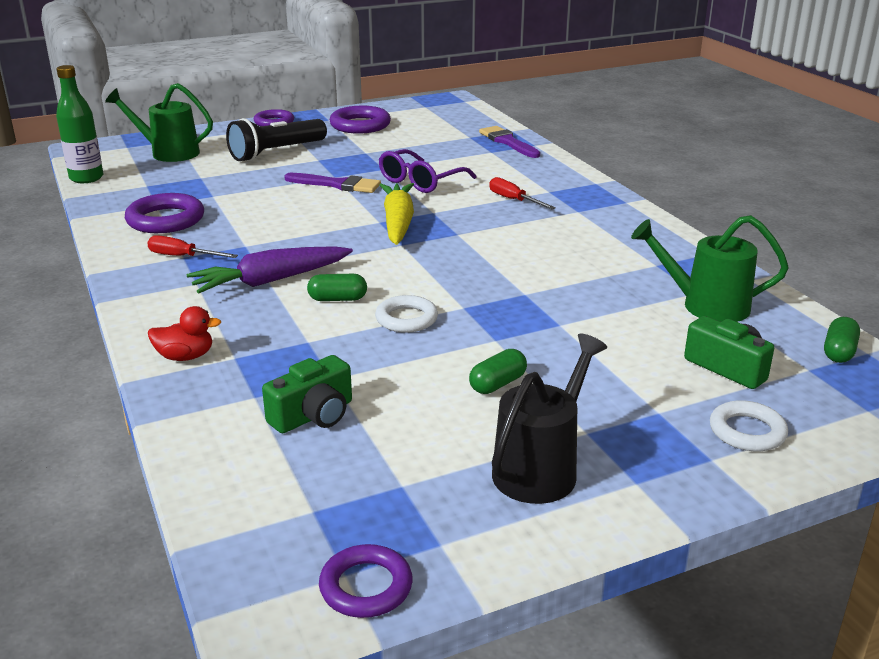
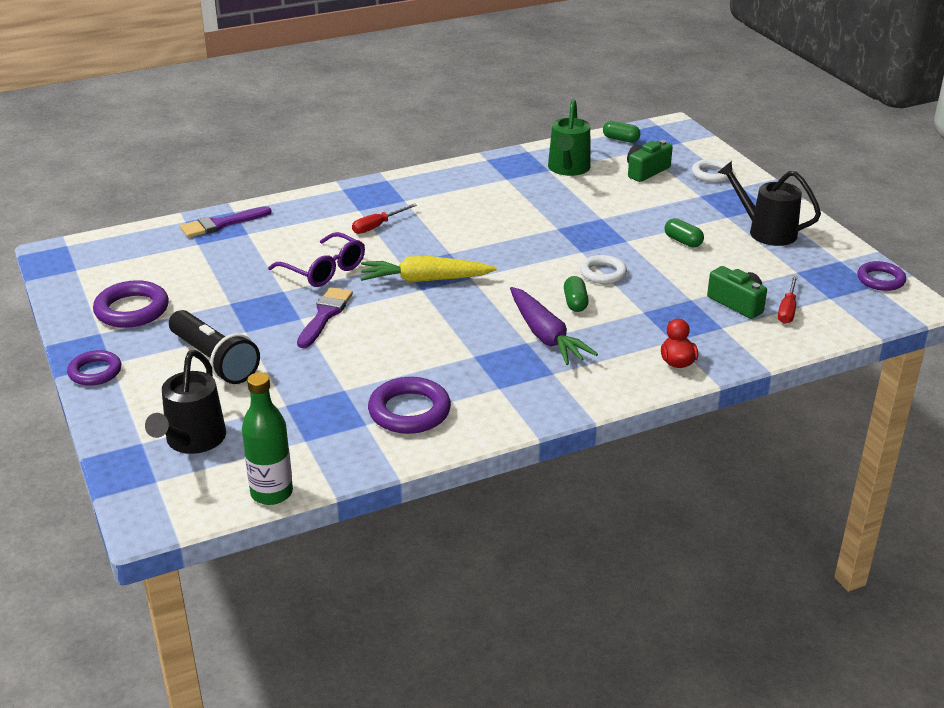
camera: 90 degrees left, 5 degrees up
(168, 153) = (192, 441): green watering can -> black watering can
(183, 256) = (499, 388): red screwdriver -> red screwdriver (787, 310)

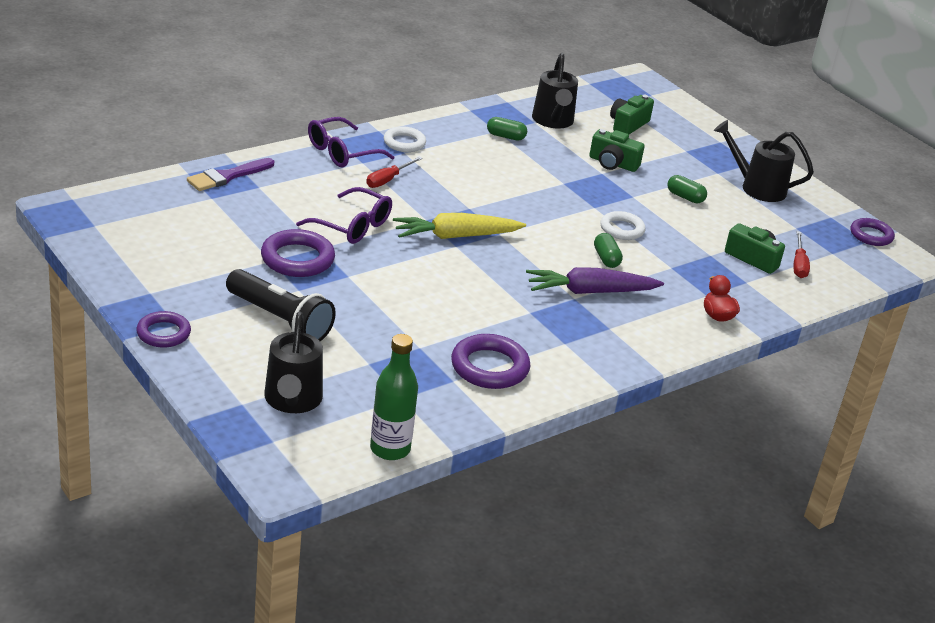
camera: 15 degrees left, 0 degrees up
(132, 310) = (173, 268): purple ring -> purple ring (297, 259)
(325, 315) = (371, 273): purple brush -> none
(342, 201) = (342, 152): none -> purple glasses
(545, 336) = (590, 292): purple carrot -> purple carrot turned 120 degrees clockwise
(568, 169) = (553, 121): green watering can -> black watering can
(616, 209) = (613, 163): none -> green camera
(620, 139) = (593, 91): green capsule -> green capsule (505, 136)
(712, 174) = (690, 129): white ring -> white ring (404, 143)

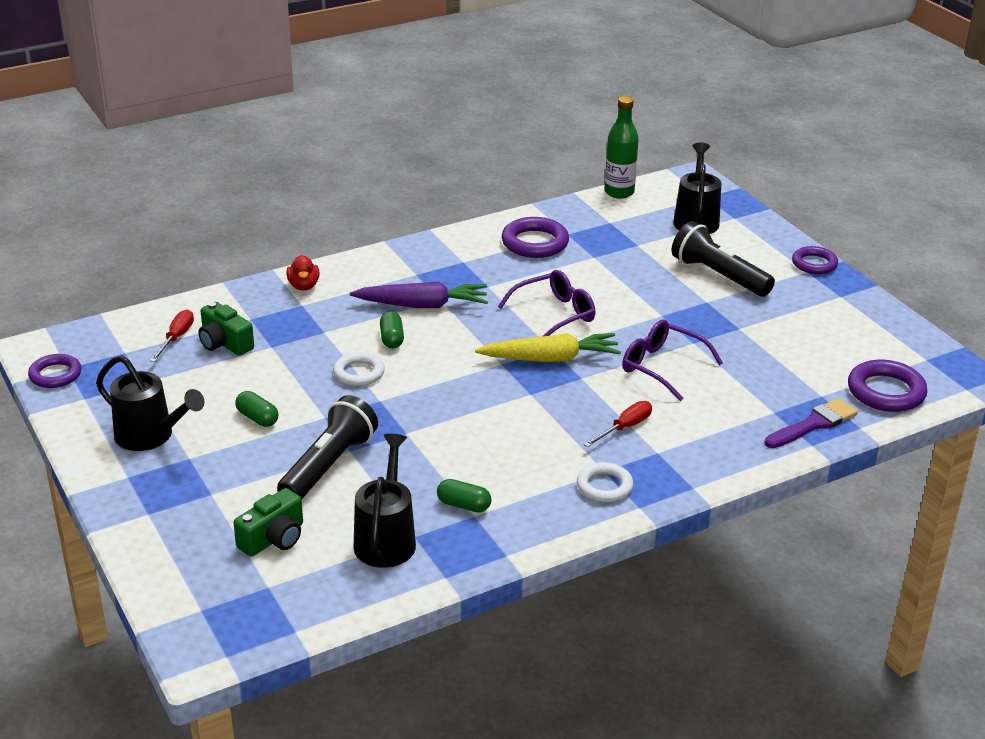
camera: 170 degrees left, 0 degrees up
(297, 259) = (714, 330): purple ring -> purple ring (886, 391)
(342, 152) = (684, 466): purple glasses -> purple glasses (554, 314)
(613, 163) = (328, 466): green camera -> black flashlight

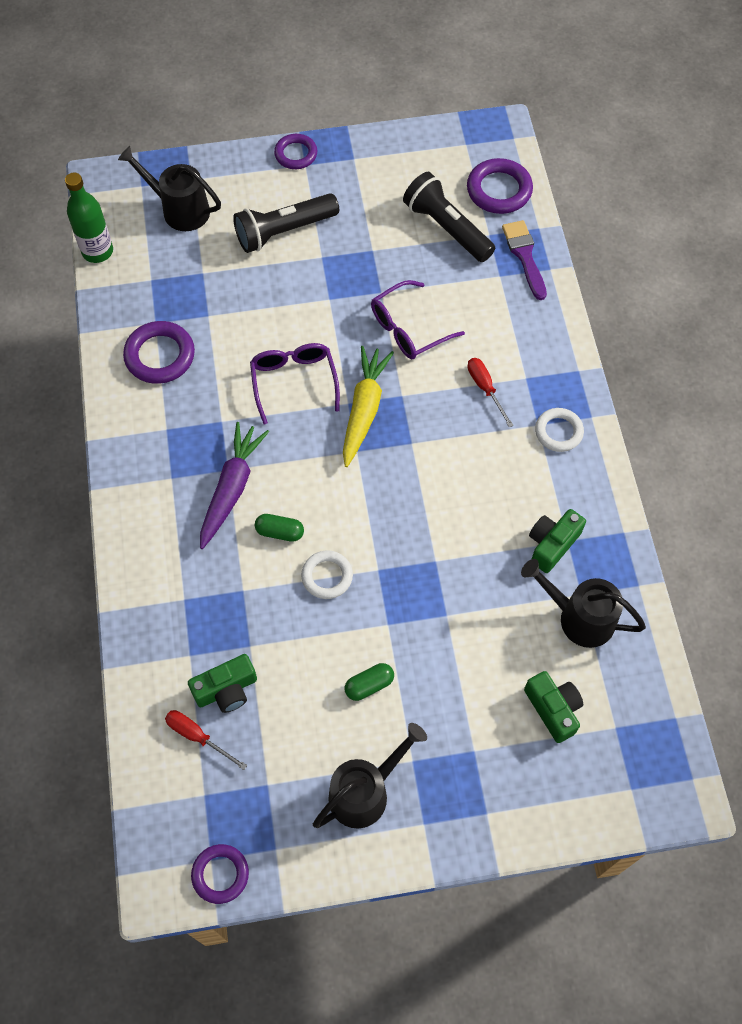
camera: 70 degrees left, 30 degrees up
(303, 286) = (148, 589): red duck -> none
(328, 466) = (464, 639): black flashlight -> black flashlight (447, 228)
(464, 505) = (552, 544): green capsule -> green camera

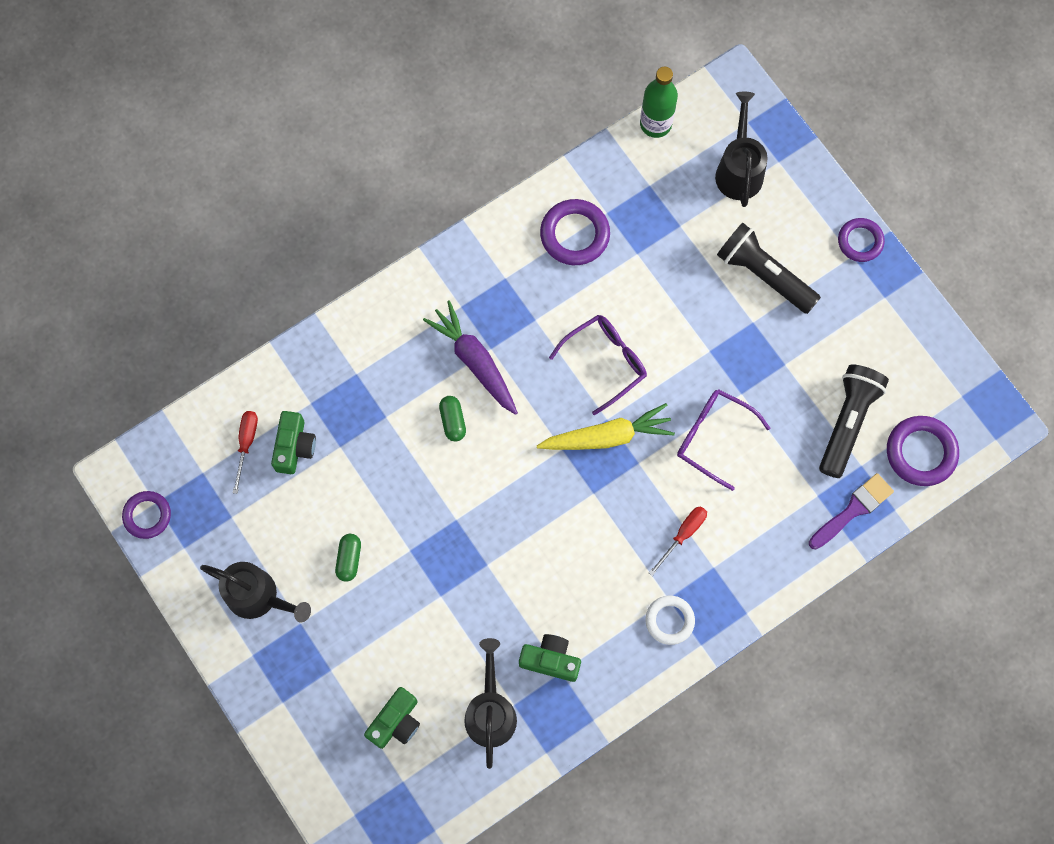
camera: 65 degrees right, 10 degrees up
(226, 690) = (294, 447): green camera -> green camera turned 120 degrees counterclockwise
(232, 488) = (474, 361): purple carrot -> purple carrot turned 120 degrees counterclockwise
(327, 576) = (430, 480): white ring -> none
(369, 685) = (349, 559): green capsule -> green capsule turned 60 degrees clockwise

